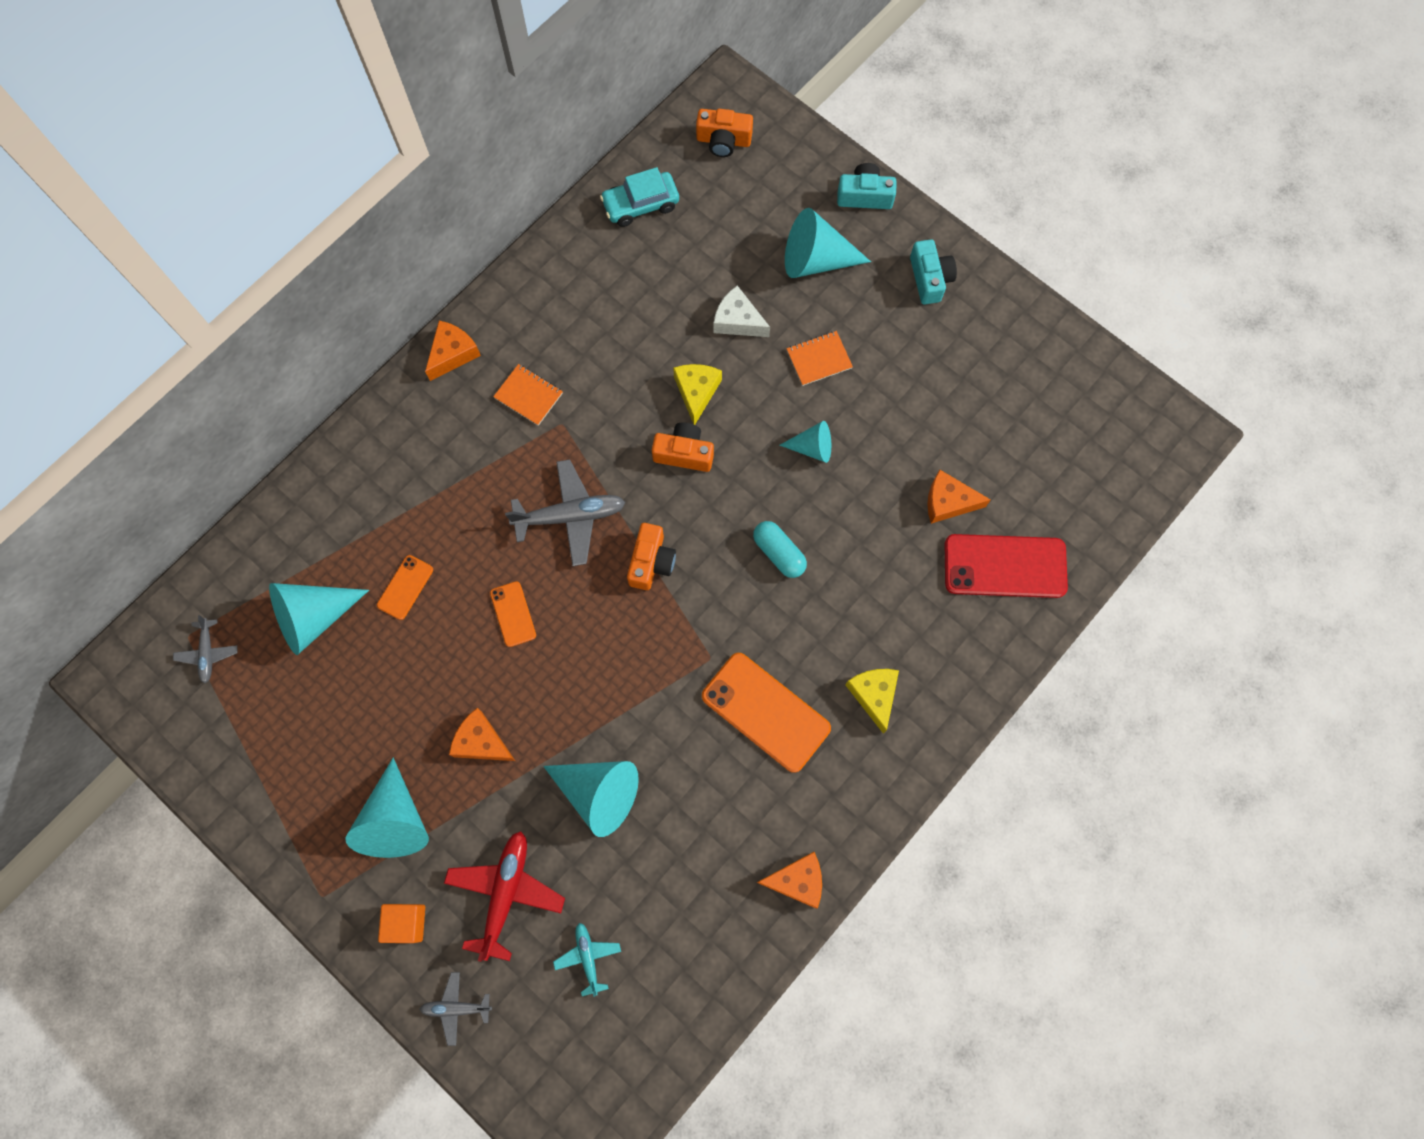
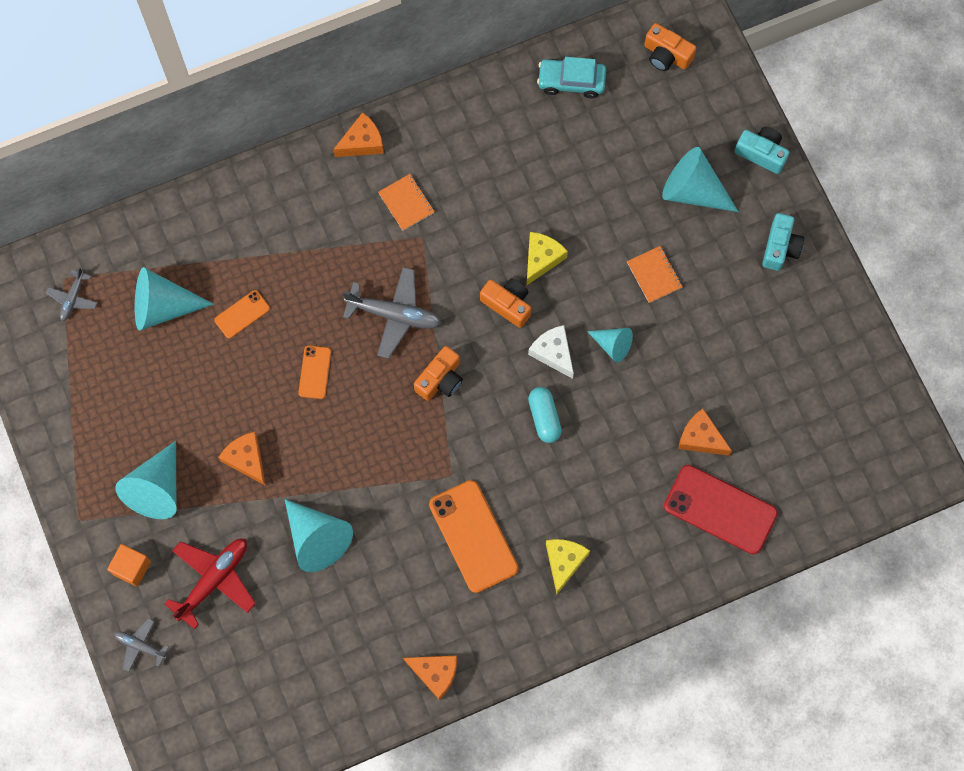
camera: 25 degrees right, 0 degrees up
(588, 957) = (252, 655): turquoise plane -> none
(737, 321) = (603, 214): white cheese -> white cheese (553, 353)
(819, 359) = (654, 275): orange notebook -> orange notebook turned 60 degrees clockwise

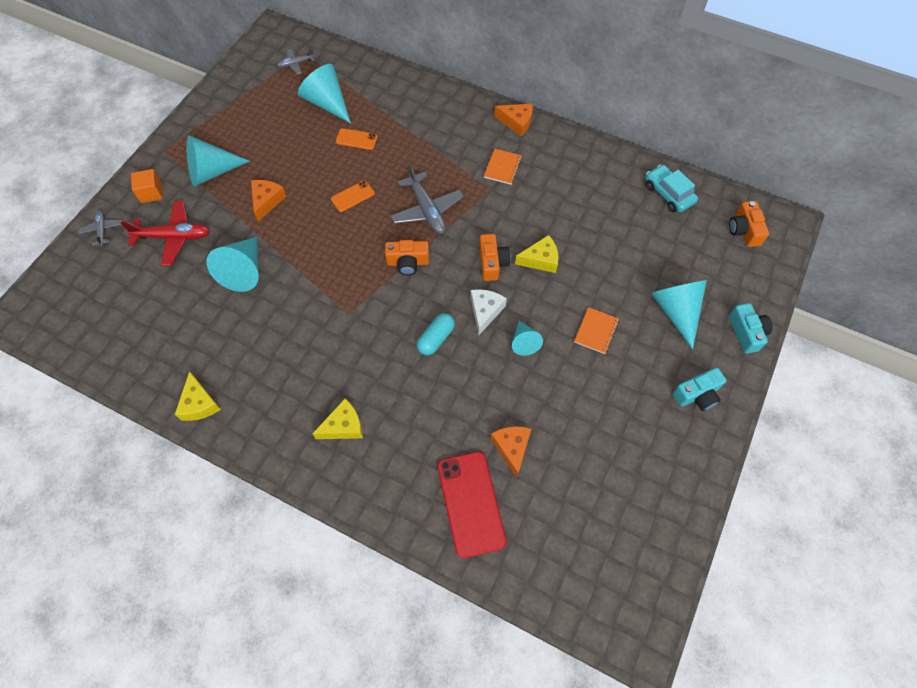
camera: 50 degrees right, 10 degrees down
(435, 673) = (199, 404): orange cheese -> yellow cheese
(473, 536) = (316, 356): orange phone -> none

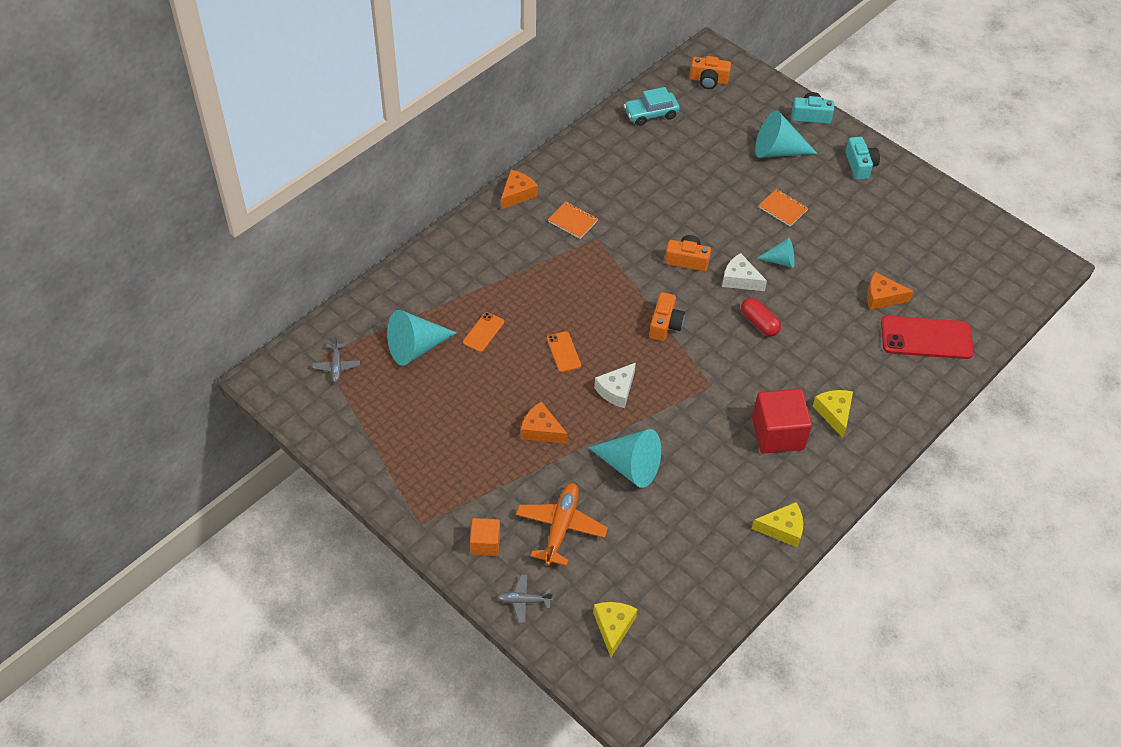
camera: 75 degrees left, 10 degrees down
(174, 237) = (561, 527): red plane -> orange plane
(212, 172) = (477, 477): turquoise cone -> none
(306, 380) = (777, 433): none -> red cube
(322, 243) = (616, 390): none -> white cheese
(427, 210) = (605, 294): grey plane -> none
(436, 338) = (759, 323): turquoise capsule -> red capsule
(540, 260) = (695, 224): yellow cheese -> yellow cheese (613, 627)

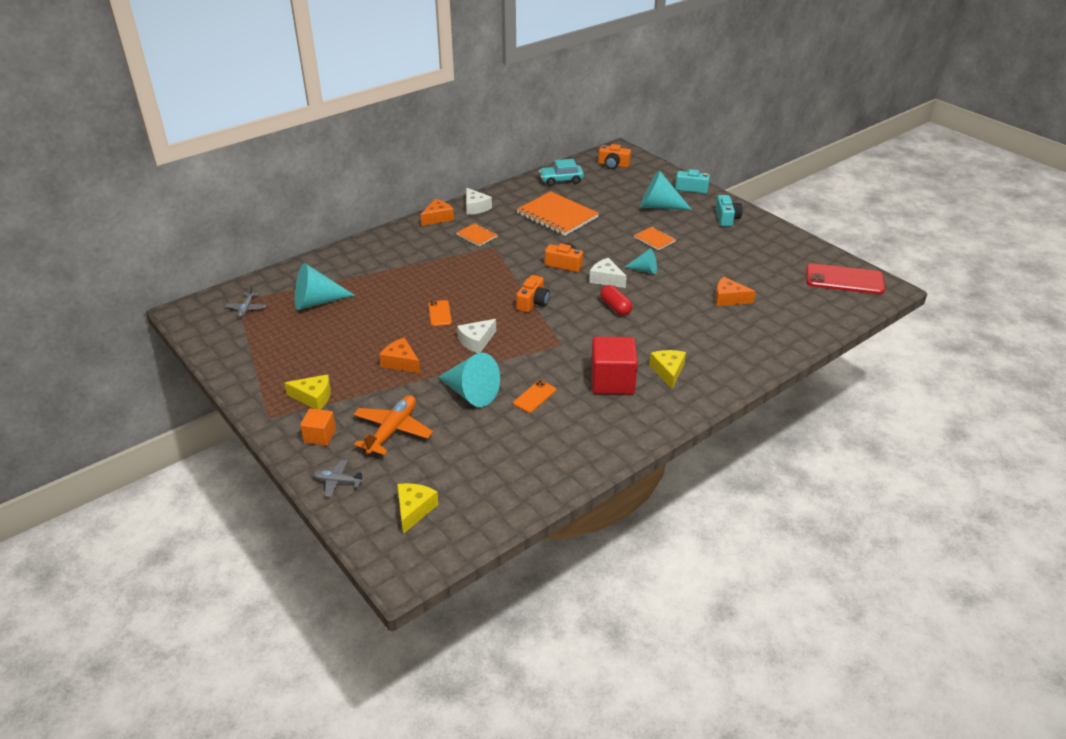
camera: 10 degrees right, 15 degrees down
(483, 332) = (377, 296): orange phone -> orange phone (534, 397)
(558, 171) = (475, 207): none -> white cheese
(660, 178) = (557, 215): none -> orange notebook
(782, 529) = (598, 450): yellow cheese -> yellow cheese (313, 397)
(926, 338) = (764, 327): red phone -> red phone (844, 280)

